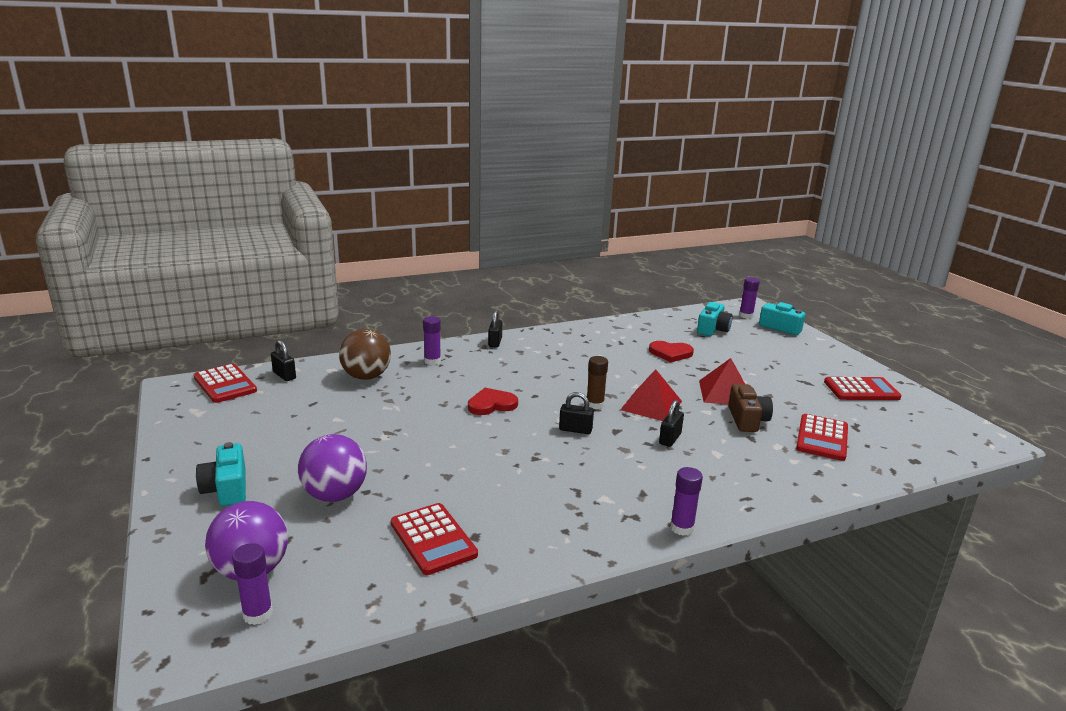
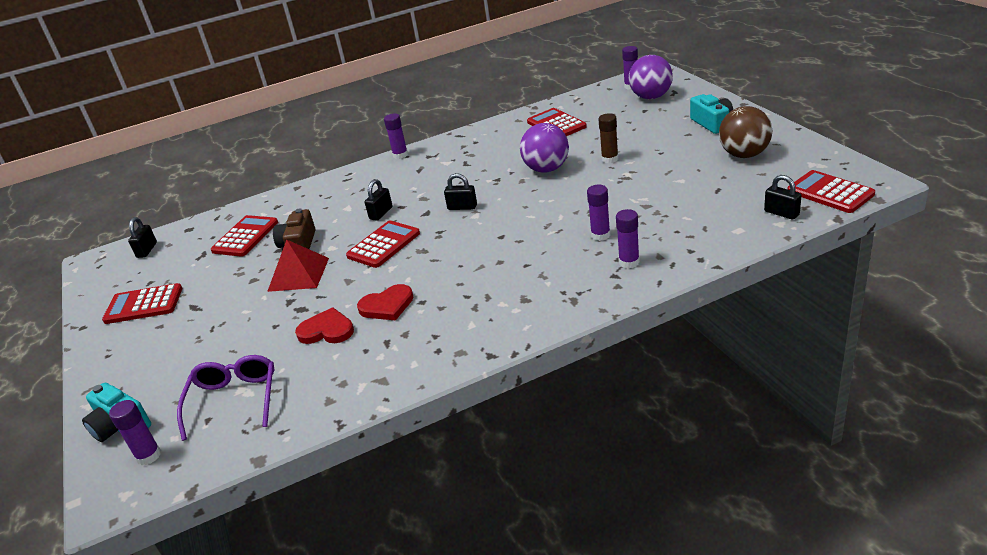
camera: 175 degrees left, 10 degrees up
(335, 495) = (634, 133): purple ball -> purple ball (546, 169)
(366, 376) = (690, 227): brown ball -> brown ball (744, 155)
(444, 382) = (600, 235): none -> purple glue stick
(491, 404) = (543, 218): red heart -> red heart (387, 305)
(495, 342) = (561, 310): black padlock -> black padlock (147, 250)
(595, 404) = (440, 236): brown glue stick -> brown glue stick (610, 159)
(651, 405) = (384, 245): red pyramid -> red calculator
(713, 329) = (234, 400): turquoise camera -> purple glasses

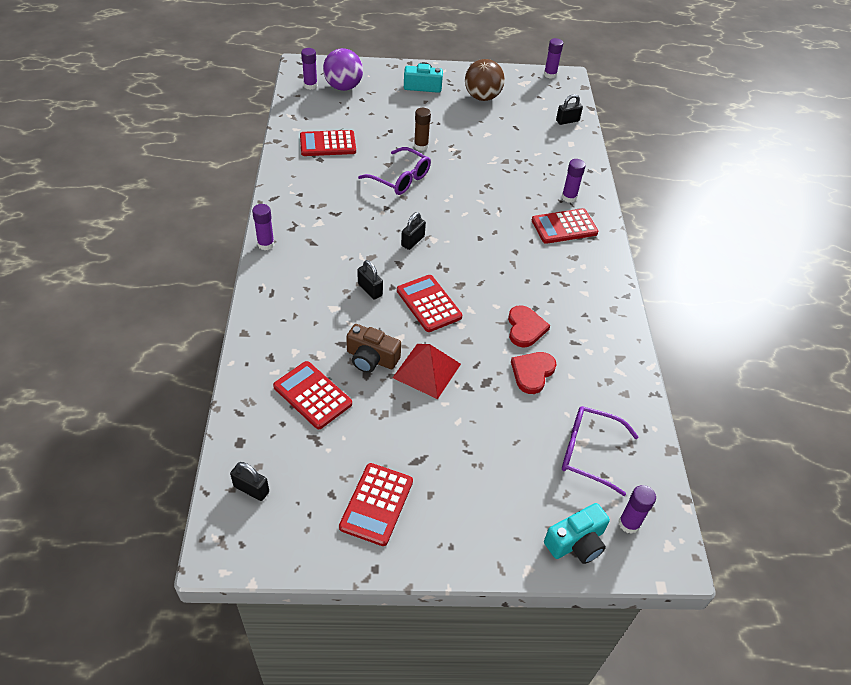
camera: 75 degrees left, 15 degrees up
(546, 169) = (400, 178): purple ball -> purple glasses
(600, 235) = (524, 194): purple glue stick -> purple glue stick (550, 75)
(830, 192) = (561, 95): red calculator -> red calculator (564, 227)

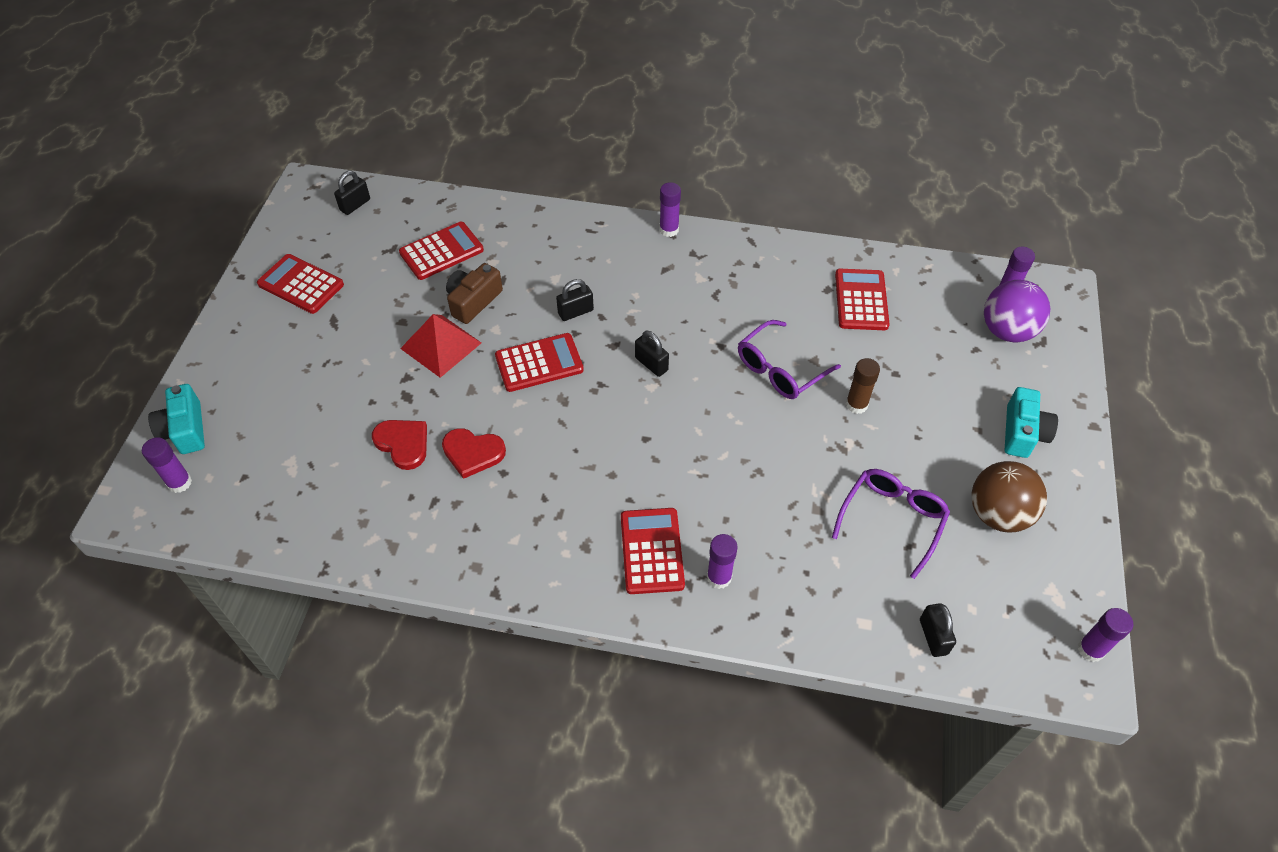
camera: 105 degrees right, 5 degrees up
(589, 453) = (276, 471): purple glasses -> purple glasses (891, 520)

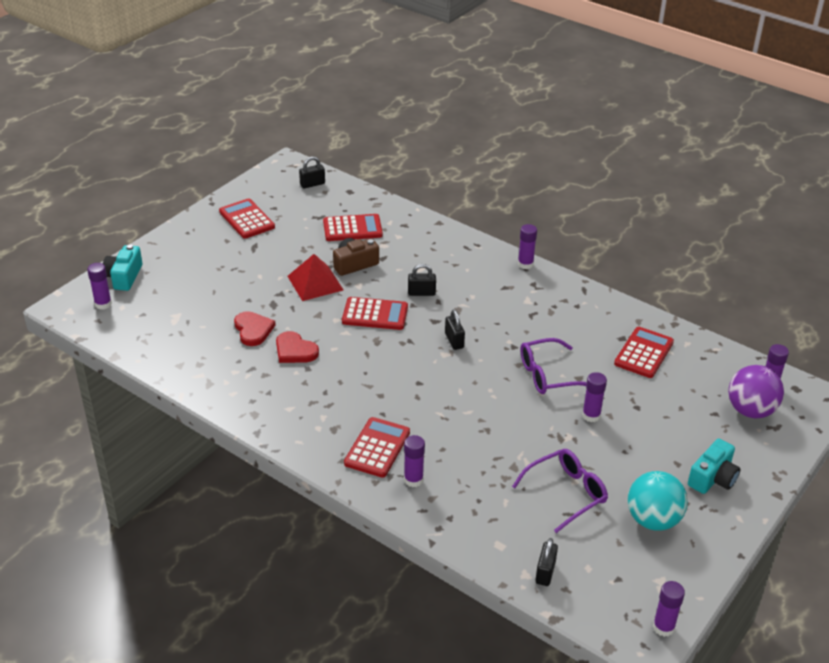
camera: 25 degrees right, 15 degrees down
(856, 404) = (591, 415): brown glue stick -> purple glue stick
(998, 514) = (653, 520): brown ball -> turquoise ball

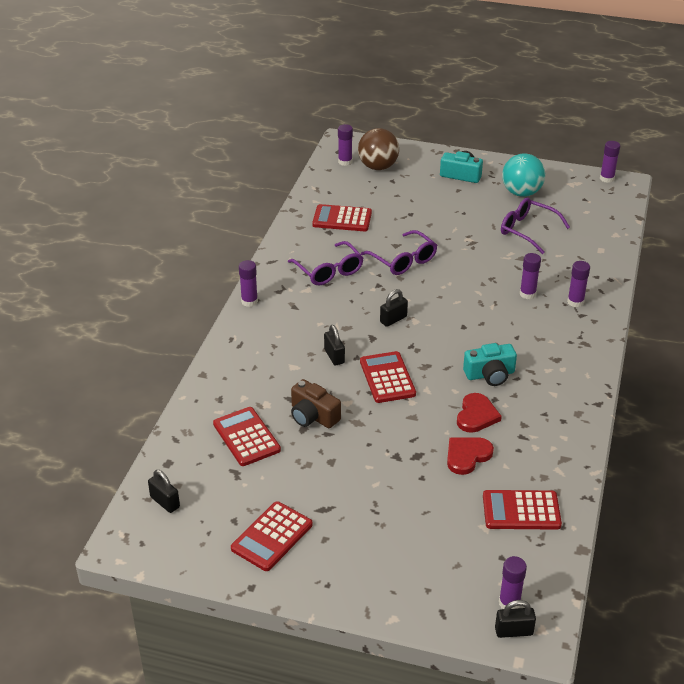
camera: 110 degrees left, 0 degrees up
(124, 277) = (449, 607): turquoise camera -> turquoise camera (490, 374)
(315, 283) = (362, 435): red pyramid -> none
(377, 448) = (558, 329): red calculator -> red calculator (521, 510)
(545, 572) = (606, 227): black padlock -> black padlock (513, 631)
(552, 321) = (328, 271): none -> purple glasses
(591, 415) = (436, 232): purple glue stick -> purple glue stick (527, 294)
(750, 410) = (378, 167): purple ball -> brown ball

